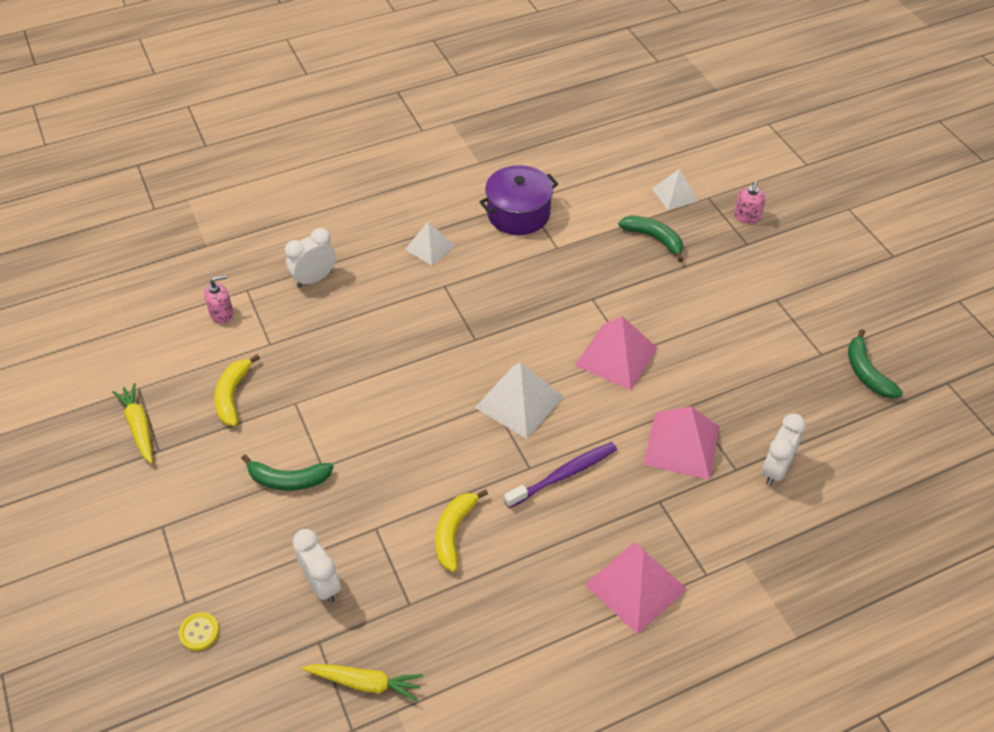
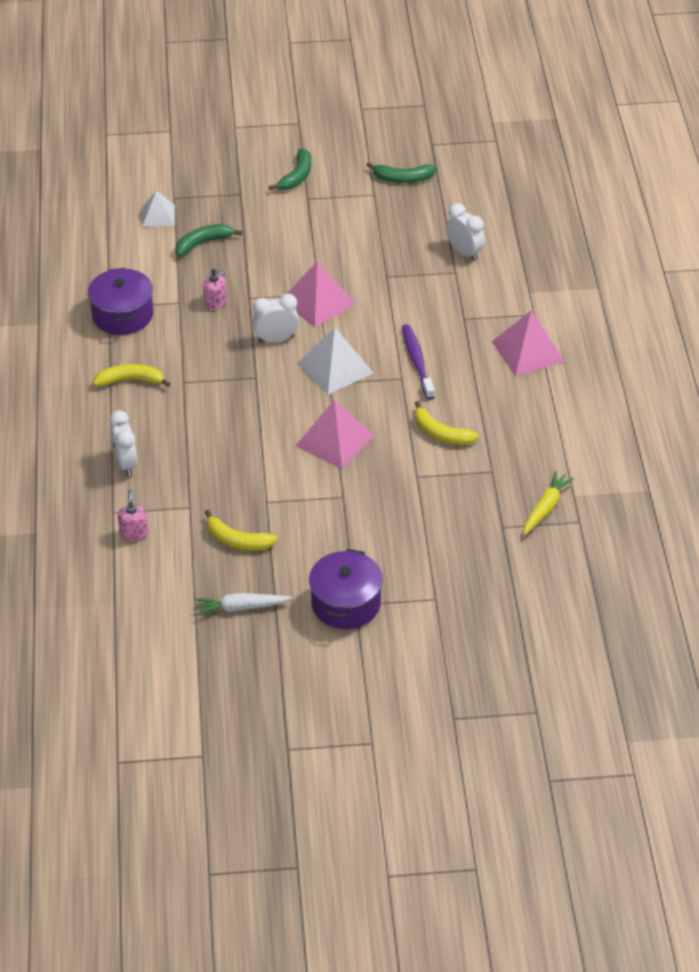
camera: 70 degrees left, 5 degrees down
(139, 426) = (241, 607): yellow carrot -> white carrot
(161, 517) = (346, 603): none -> purple pot
(199, 632) = (465, 594): yellow button -> none
(288, 480) = (346, 519): green banana -> green banana (297, 176)
(321, 584) = (454, 516): white clock -> white clock (276, 339)
(429, 247) = (130, 380): white pyramid -> yellow banana
(681, 445) = (420, 292): pink pyramid -> pink pyramid (334, 440)
(746, 217) = (209, 184): pink soap dispenser -> pink soap dispenser (215, 303)

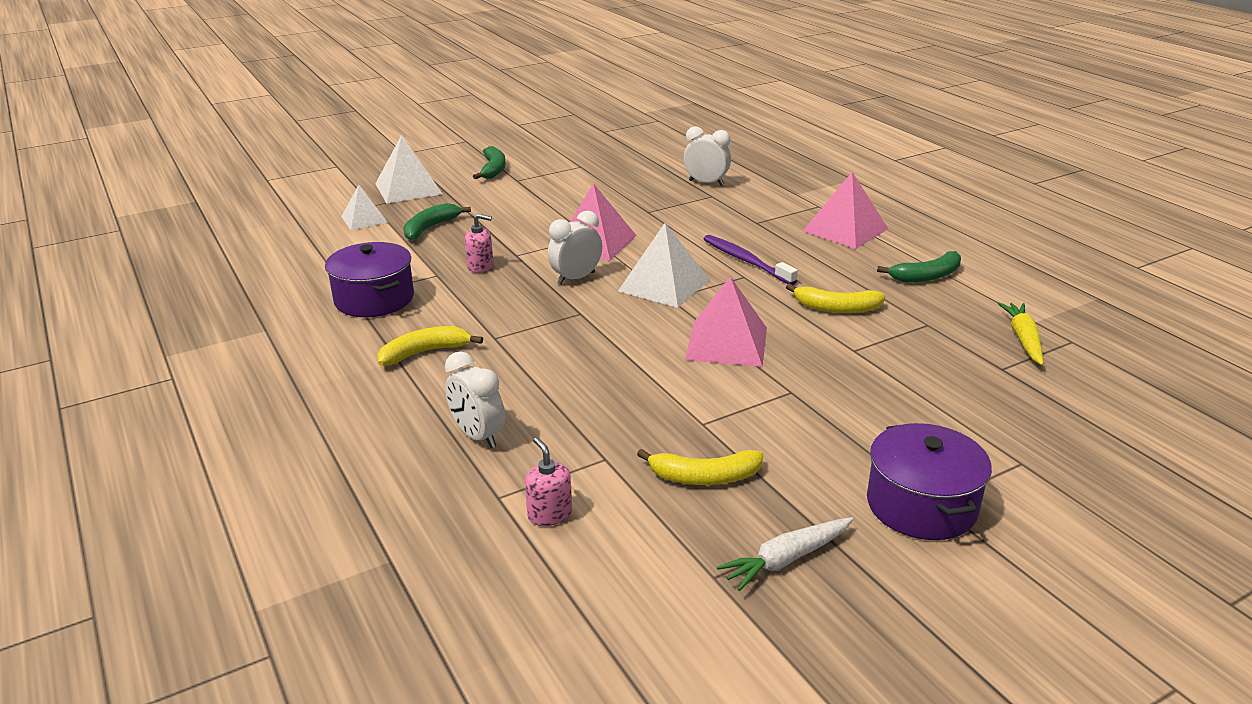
camera: 25 degrees left, 15 degrees down
(212, 183) = (408, 188): none -> white pyramid
(403, 179) = (598, 153): green banana -> green banana (927, 276)

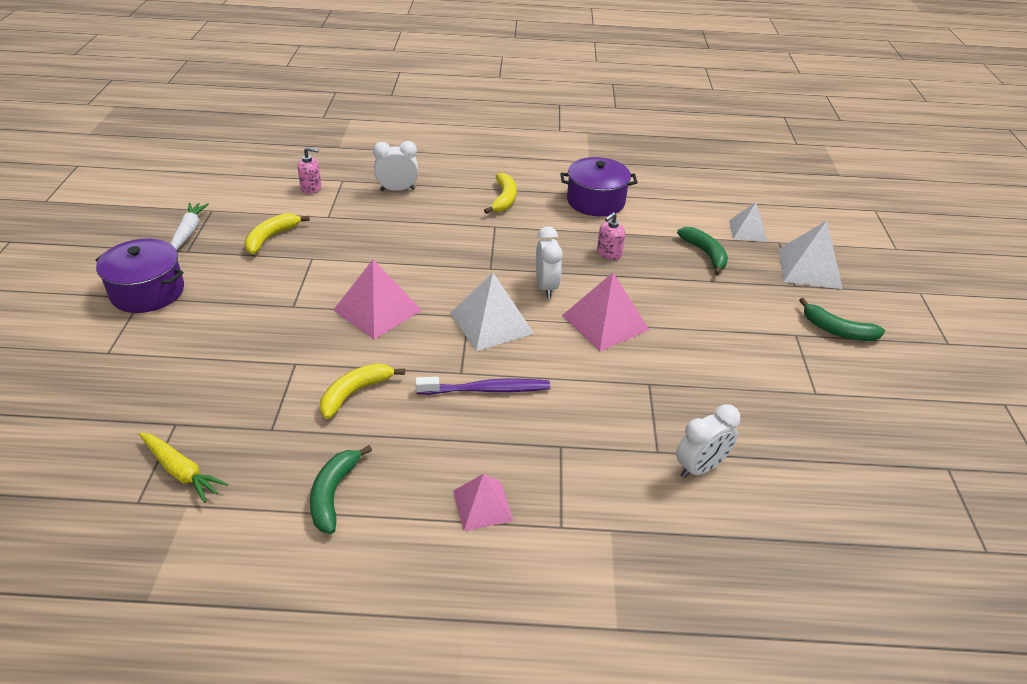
camera: 120 degrees right, 10 degrees up
(845, 230) = (482, 505): pink pyramid -> pink pyramid, size x0.63

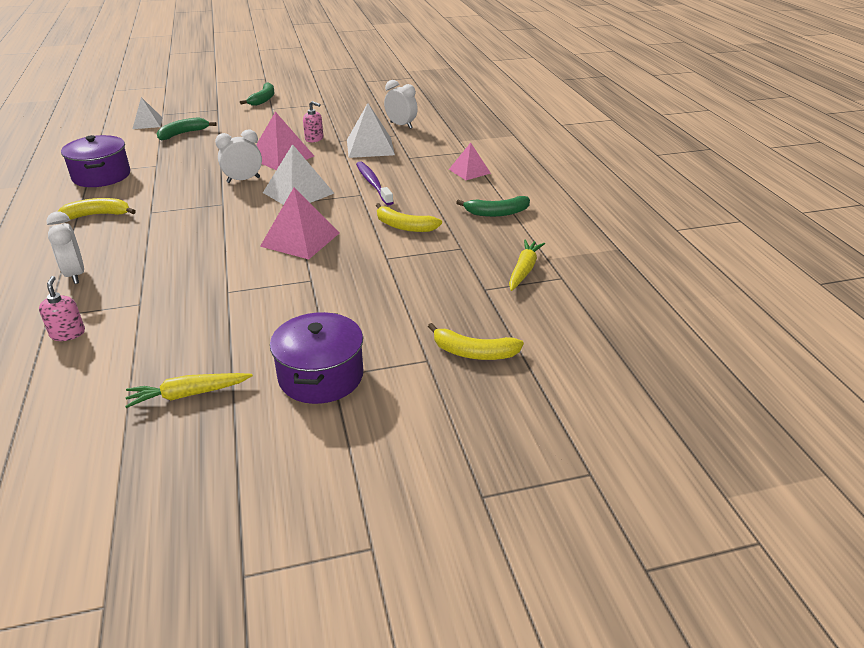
camera: 105 degrees left, 5 degrees down
(188, 232) = (188, 394): white carrot -> yellow carrot
(271, 237) = (191, 328): yellow banana -> yellow banana (474, 353)
(609, 253) = (189, 163): pink soap dispenser -> pink soap dispenser (314, 139)
(809, 268) = (195, 106): white pyramid -> white pyramid (370, 147)

